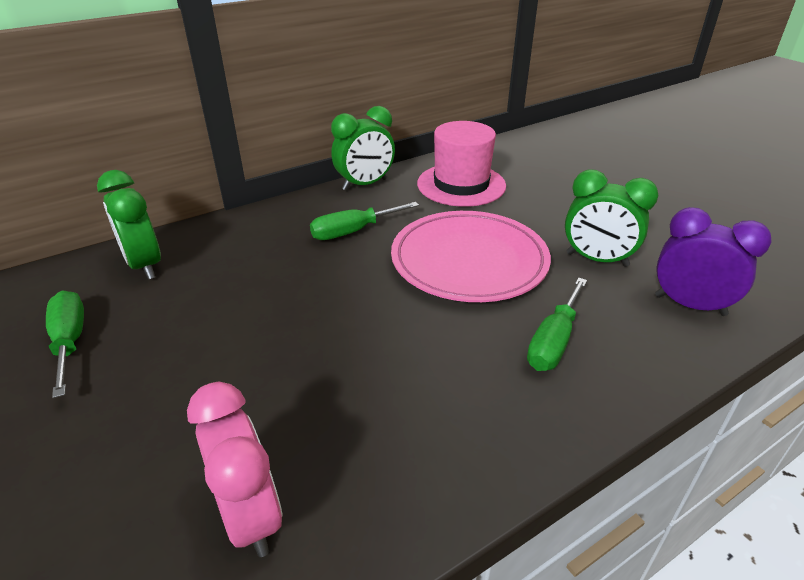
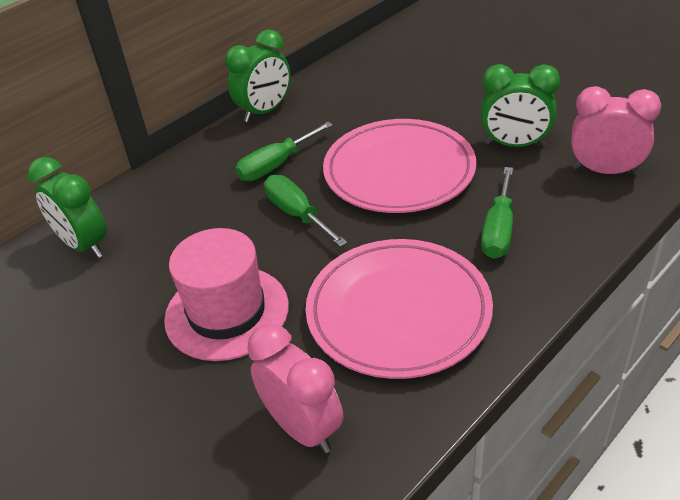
camera: 10 degrees left, 5 degrees up
(70, 342) = (57, 333): green screwdriver -> green screwdriver (297, 214)
(413, 405) = (398, 312): none -> pink plate
(461, 185) = (362, 92): pink hat -> pink hat (227, 312)
(689, 305) = (605, 171): purple clock -> pink clock

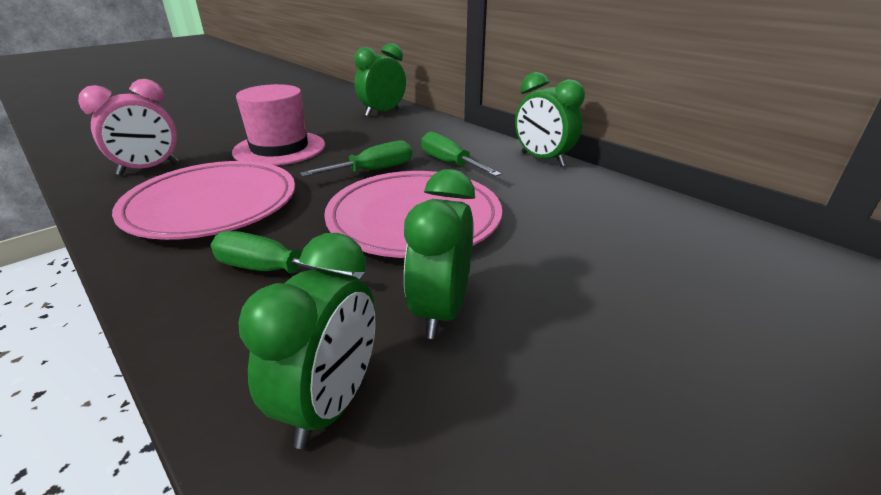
camera: 90 degrees right, 10 degrees down
(605, 171) = (330, 403): pink clock -> green clock

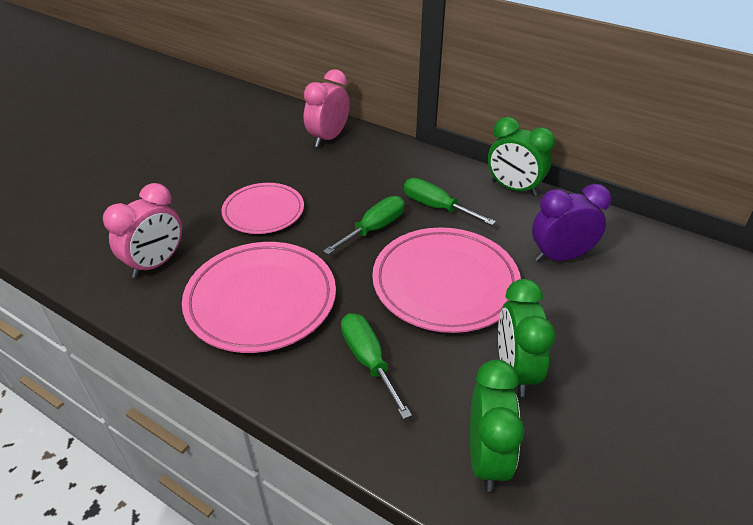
camera: 15 degrees left, 10 degrees up
(271, 270) = (368, 361): green screwdriver -> green screwdriver turned 60 degrees clockwise
(279, 148) = (263, 212): pink hat -> pink plate
(382, 113) = (328, 138): green clock -> pink clock
(566, 215) = (560, 256): none -> purple clock

